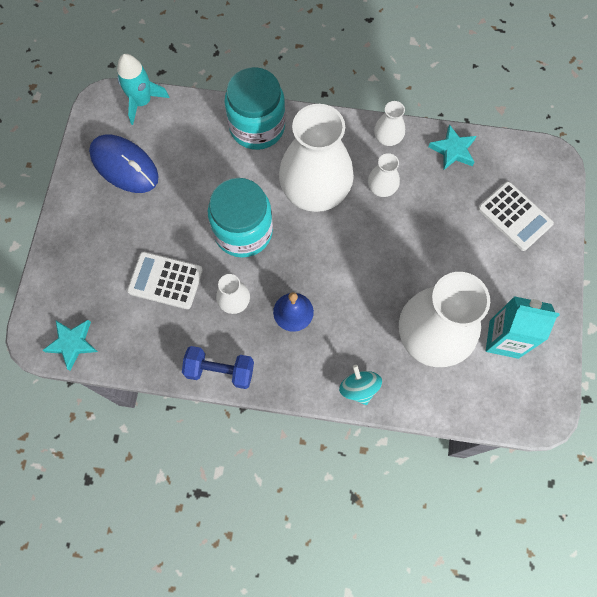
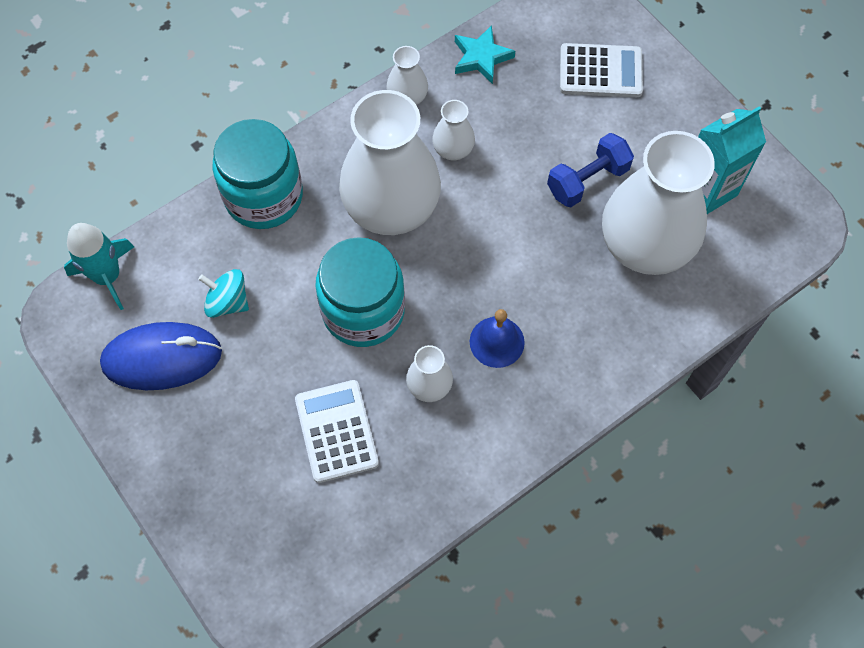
camera: 45 degrees left, 5 degrees down
(72, 343) = (308, 586): turquoise star -> none
(165, 280) = (336, 431): white calculator -> white calculator turned 105 degrees clockwise
(220, 371) = (488, 464): blue dumbbell -> blue dumbbell (587, 180)
(359, 388) = (633, 353): turquoise spinning top -> turquoise spinning top (228, 302)

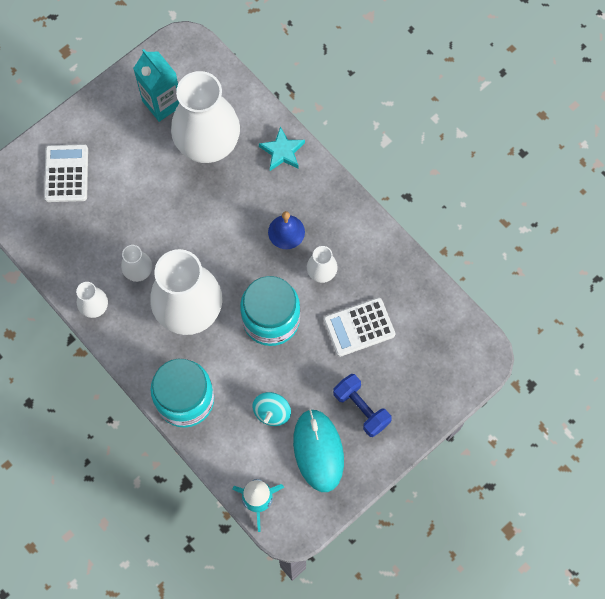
camera: 95 degrees left, 5 degrees up
(162, 358) = (318, 451): blue mouse -> turquoise mouse
(481, 57) = (56, 256): turquoise star -> turquoise star (282, 151)
(587, 180) = (159, 179): blue dumbbell -> blue dumbbell (361, 408)

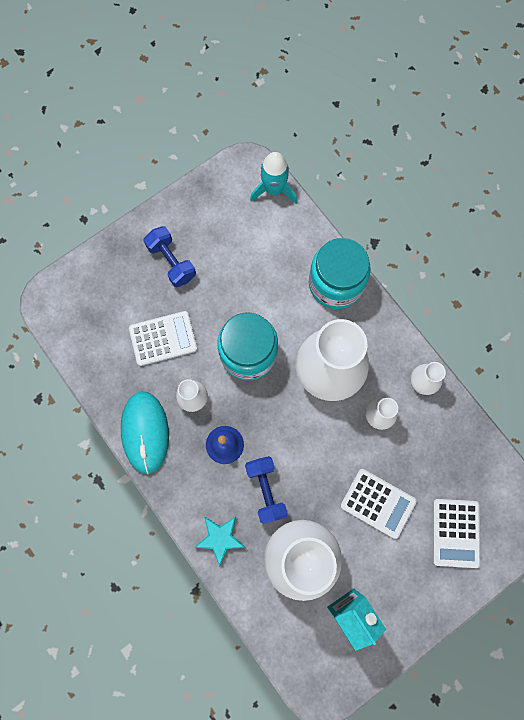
camera: 175 degrees left, 5 degrees up
(138, 192) = (377, 503): none -> white calculator
(243, 195) = (266, 490): none -> blue dumbbell
(272, 412) = (255, 265): turquoise spinning top -> none
(318, 451) = (216, 228): turquoise mouse -> turquoise mouse (145, 432)

